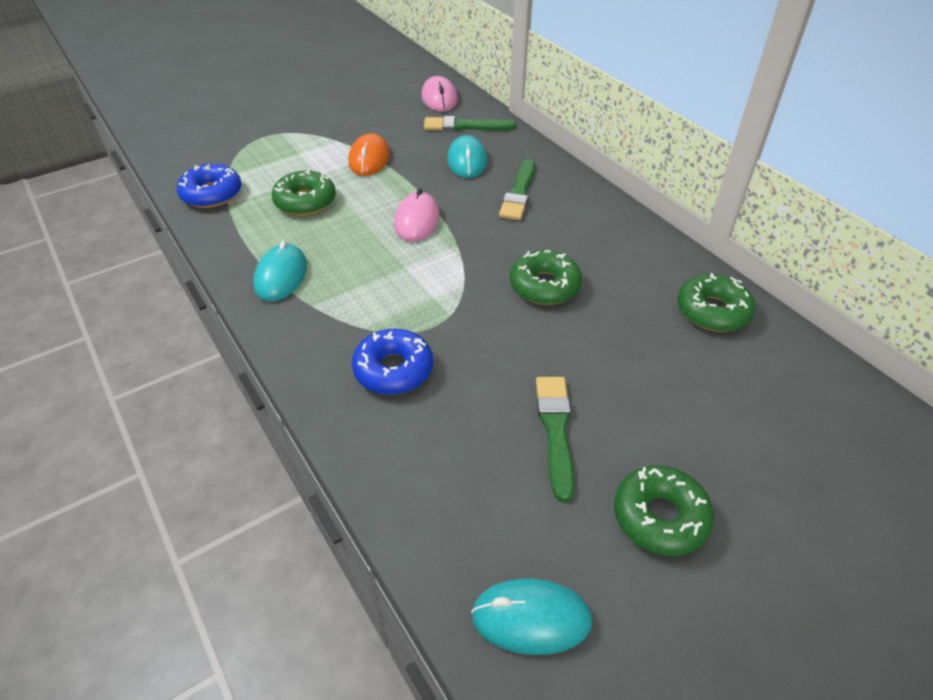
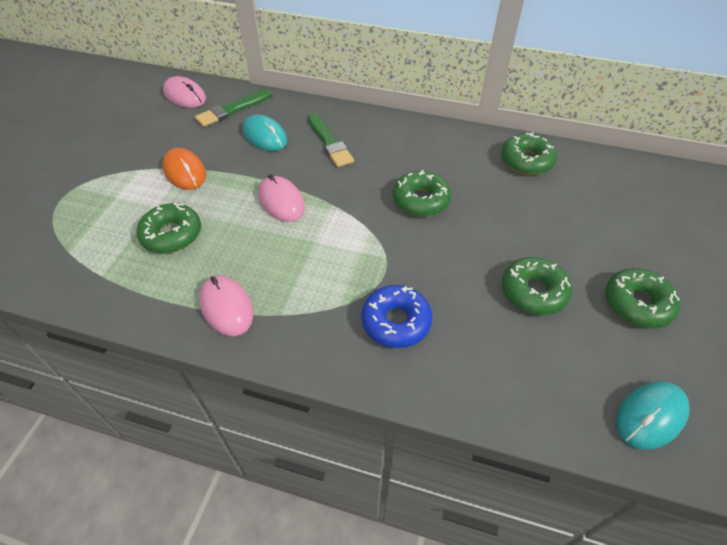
camera: 40 degrees left, 5 degrees up
(212, 194) = (73, 275): blue donut -> none
(281, 276) = (226, 307): turquoise mouse -> pink mouse
(555, 430) = (533, 291): green brush -> green donut

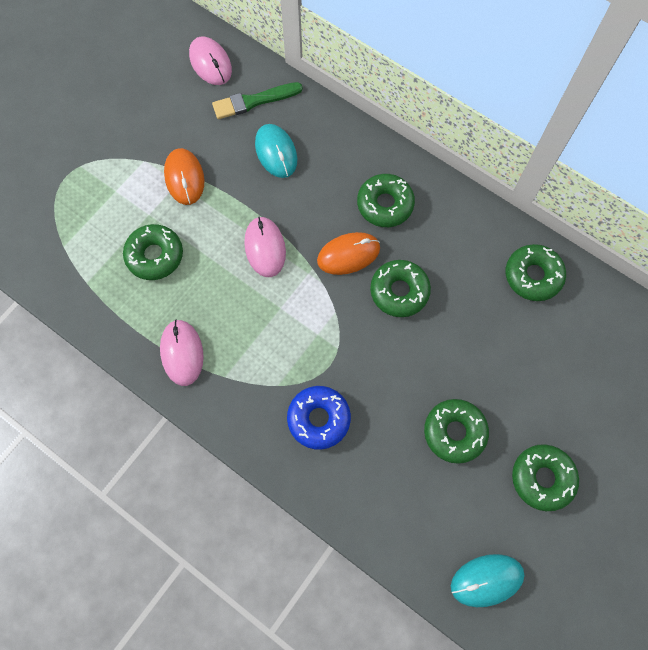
camera: 20 degrees right, 20 degrees up
(329, 143) = (339, 183): green brush -> none
(361, 186) = (348, 254): none -> orange mouse
(376, 146) = (385, 204): none -> green donut

